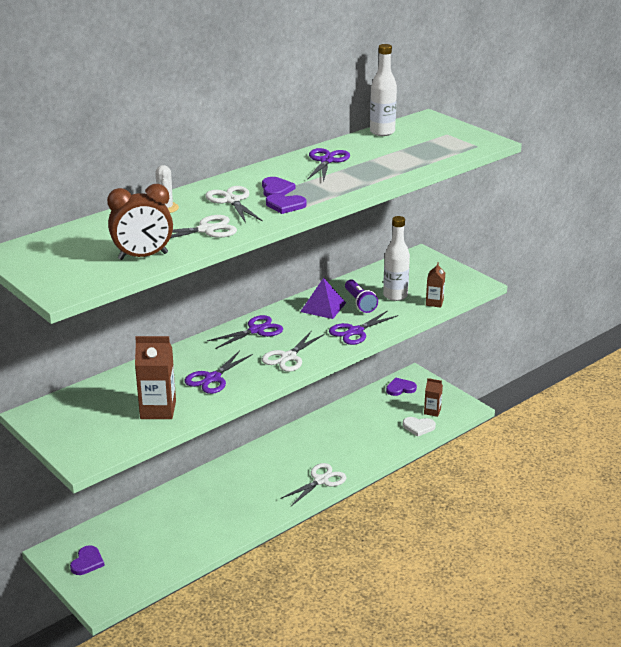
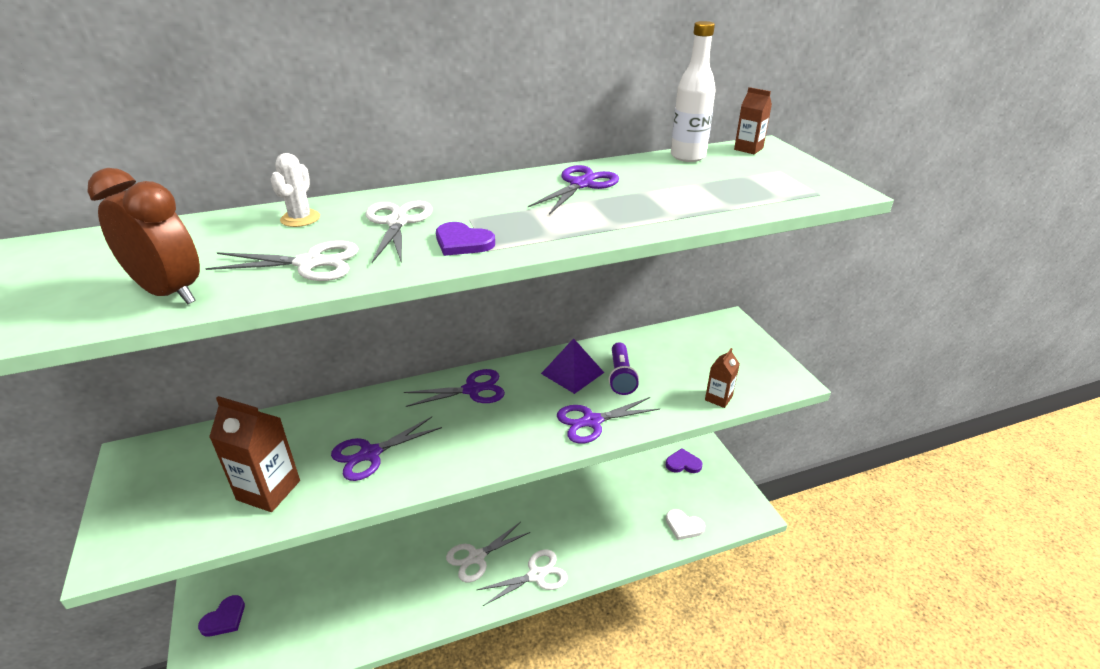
camera: 20 degrees right, 5 degrees up
(143, 256) = (169, 293): brown clock -> brown clock turned 150 degrees counterclockwise
(276, 189) = (474, 215): purple heart -> none
(288, 357) = (483, 443): white scissors -> white scissors (476, 557)
(395, 296) = (671, 375): white bottle -> none
(432, 411) = (708, 506): brown carton -> brown carton (748, 149)

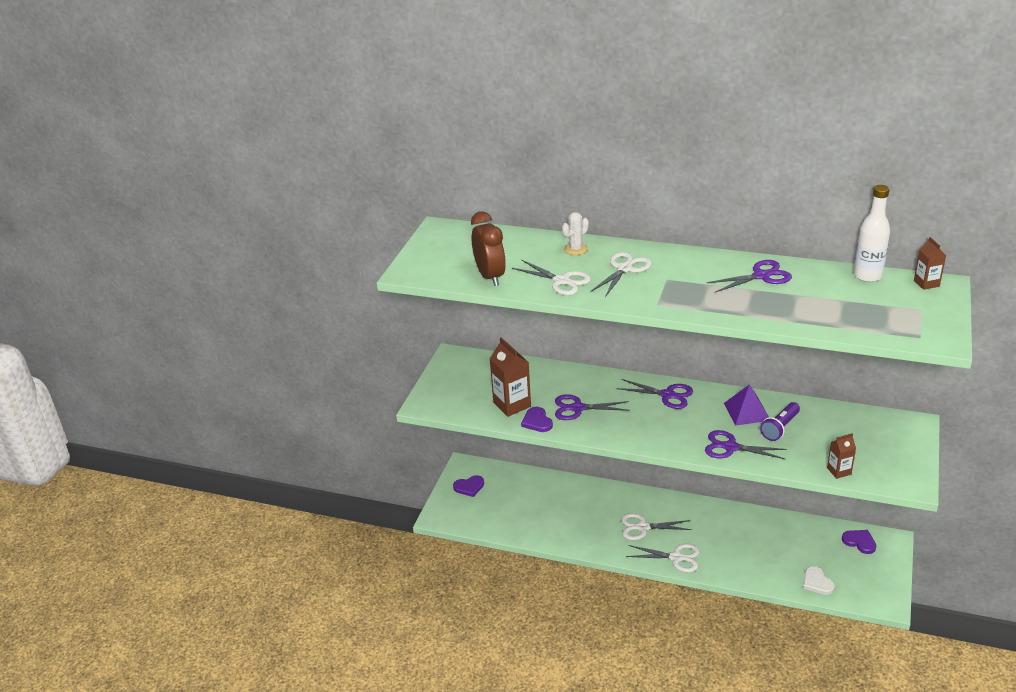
camera: 40 degrees right, 0 degrees up
(462, 242) = (648, 294): purple heart -> purple heart (537, 421)

